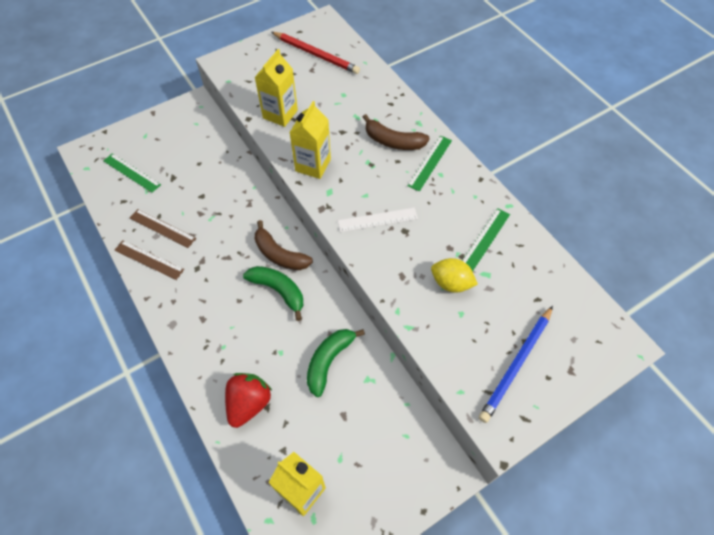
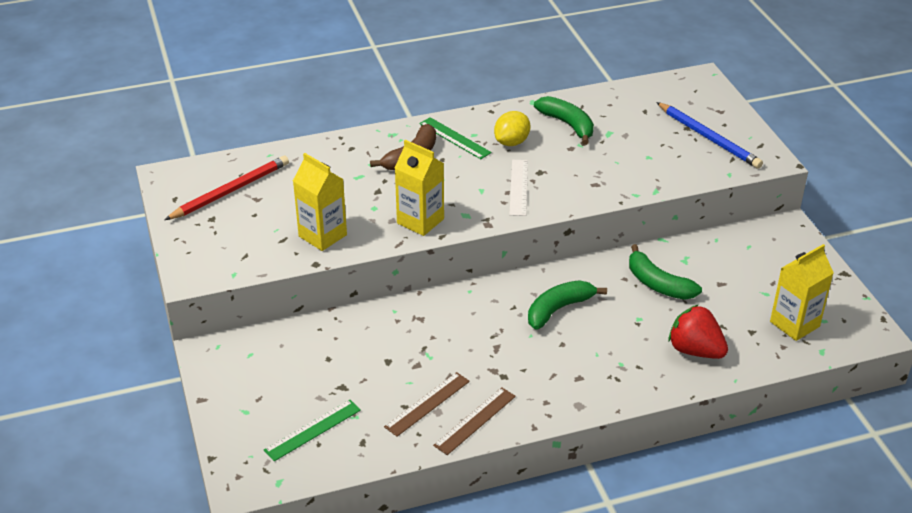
camera: 75 degrees left, 20 degrees down
(279, 254) = (508, 302): brown banana -> none
(451, 283) = (613, 156): yellow lemon -> yellow lemon (512, 142)
(485, 239) = (567, 124): green ruler -> green banana

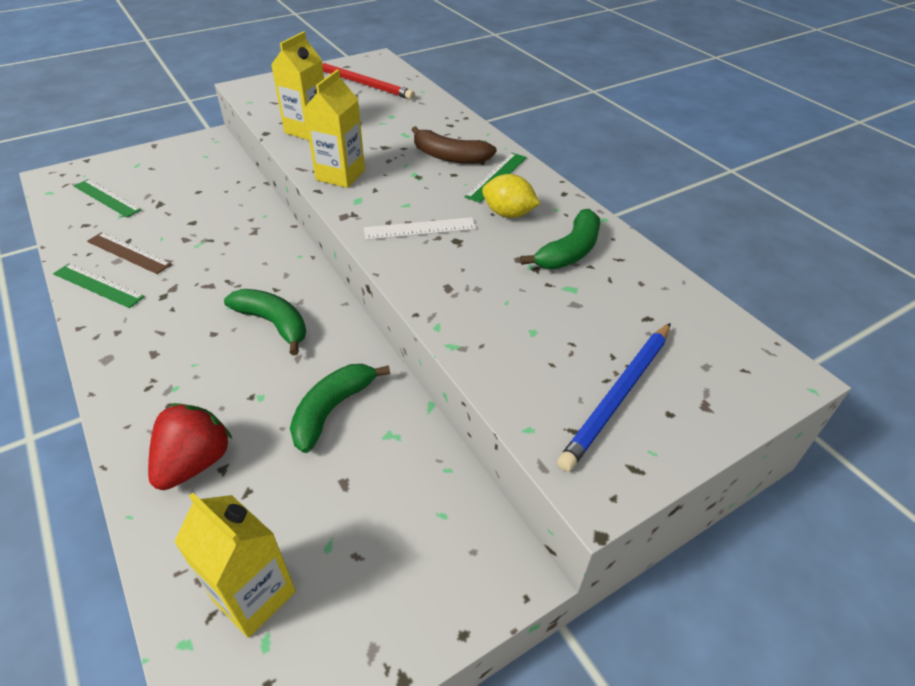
camera: 75 degrees right, 5 degrees up
(475, 420) = (98, 285): brown ruler -> green ruler

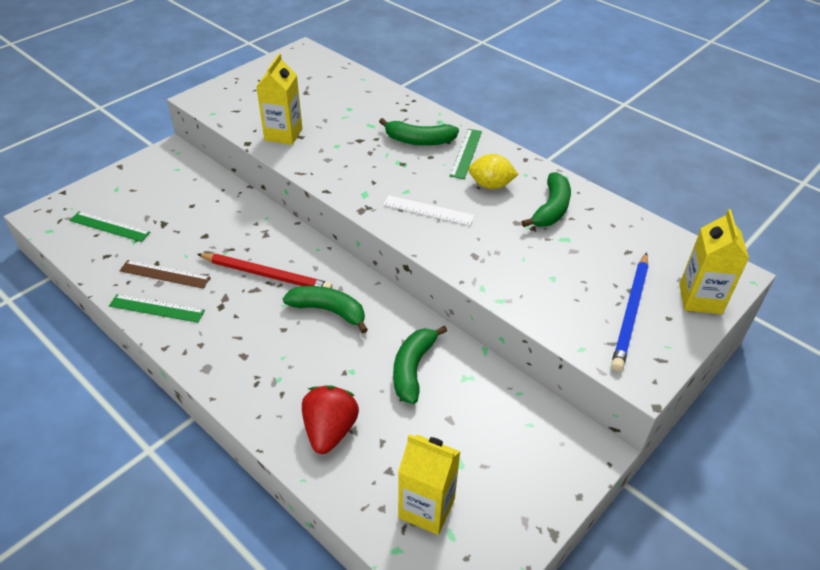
camera: 15 degrees left, 0 degrees up
(340, 175) = (337, 173): yellow carton -> yellow carton (700, 299)
(363, 84) = (306, 79): red pencil -> red pencil (266, 275)
(420, 229) = (428, 210): white ruler -> white ruler turned 45 degrees clockwise
(449, 157) = (419, 141): brown banana -> green banana

